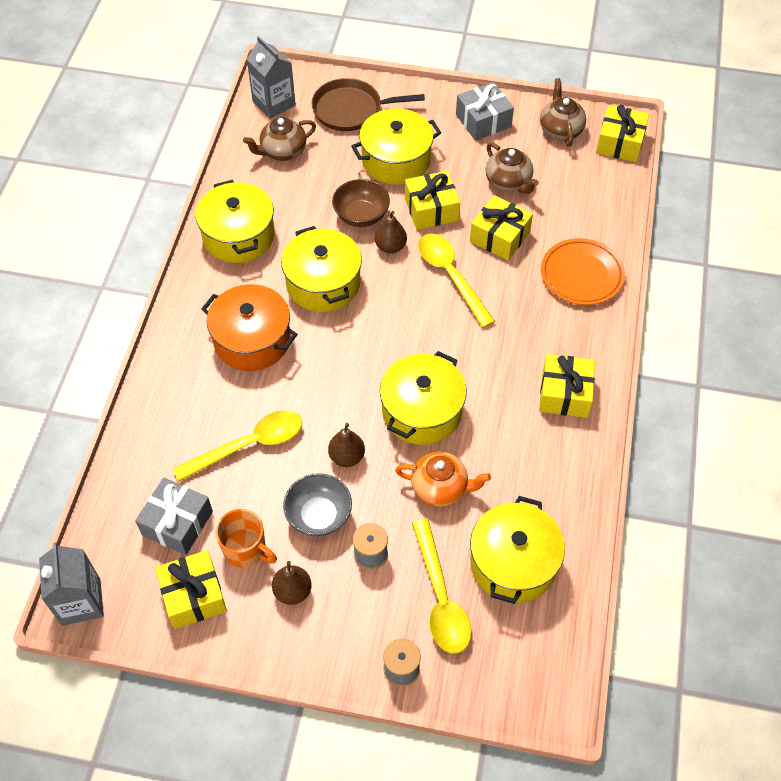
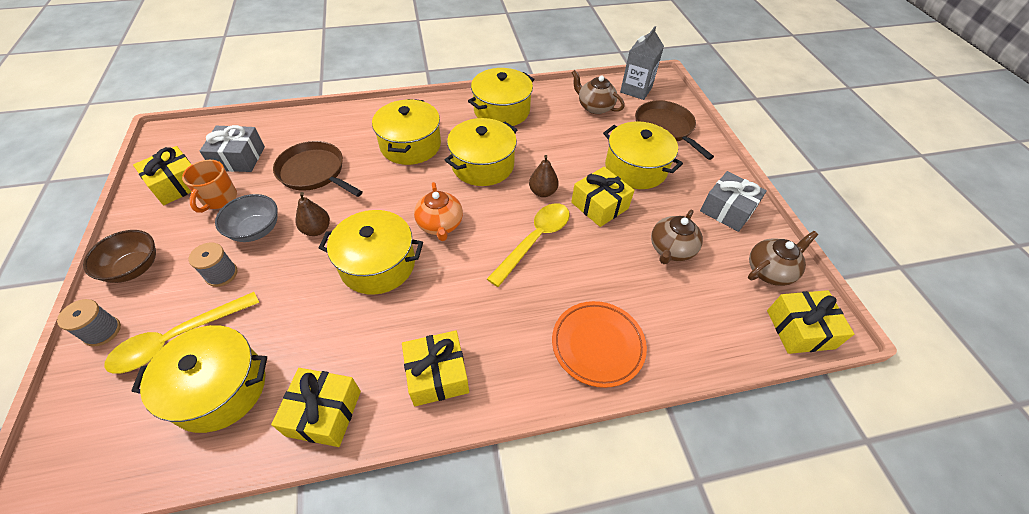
camera: 65 degrees right, 5 degrees down
(81, 602) = (171, 136): grey carton -> none
(249, 445) = (314, 172): yellow spoon -> brown pan
(252, 340) = (410, 145): orange pot -> yellow pot
(293, 591) = (182, 236): brown pear -> none
(361, 216) = (563, 165): brown bowl -> brown bowl (134, 268)
(440, 488) = (298, 303): orange teapot -> orange teapot (440, 225)
(499, 237) = (601, 262): yellow gift -> yellow gift (324, 413)

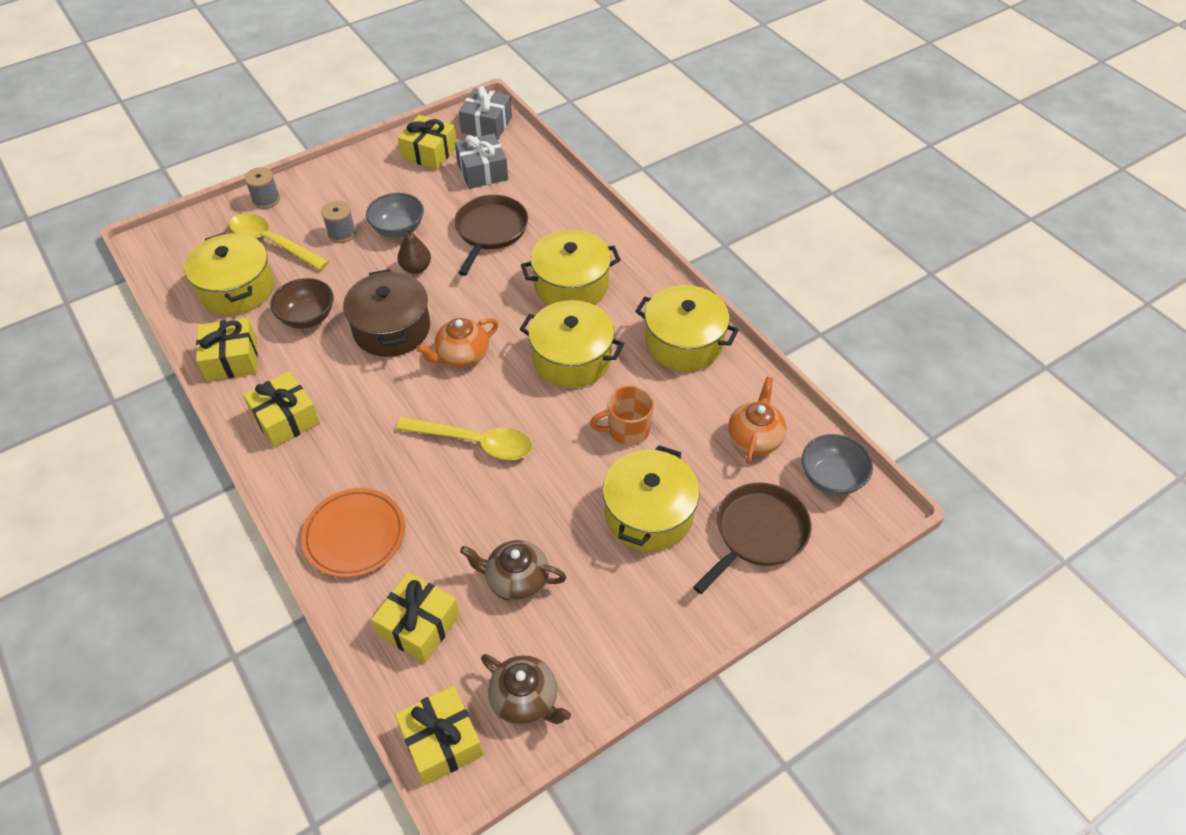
camera: 70 degrees right, 0 degrees up
(134, 268) = (329, 181): brown bowl -> brown bowl (307, 317)
(219, 199) = (424, 187): orange mug -> orange mug (627, 430)
(378, 264) = (391, 329): yellow pot -> brown pot
(542, 192) = (554, 427): brown pear -> none
(594, 107) = (755, 438): brown teapot -> orange teapot
(599, 205) = (558, 490): yellow gift -> yellow gift (419, 625)
(636, 90) = (831, 478): grey carton -> grey bowl
(727, 210) = (619, 637): grey gift -> grey gift (486, 125)

